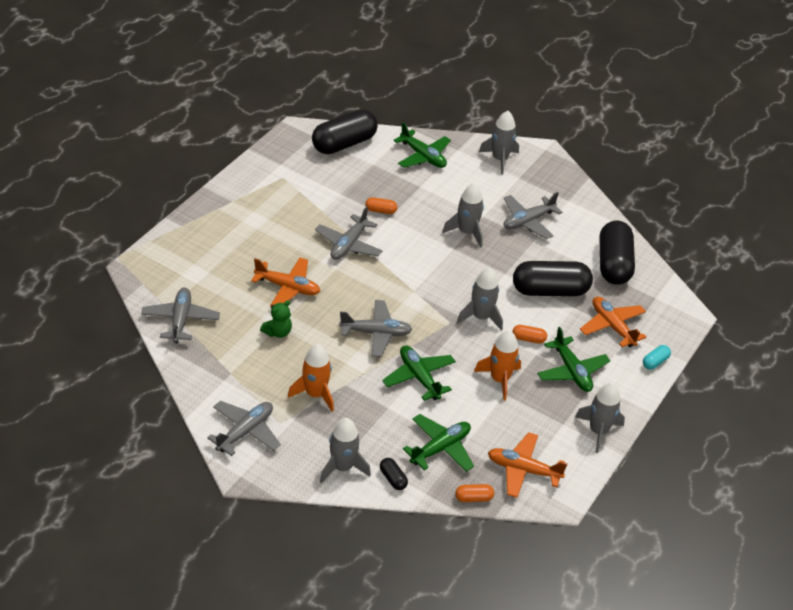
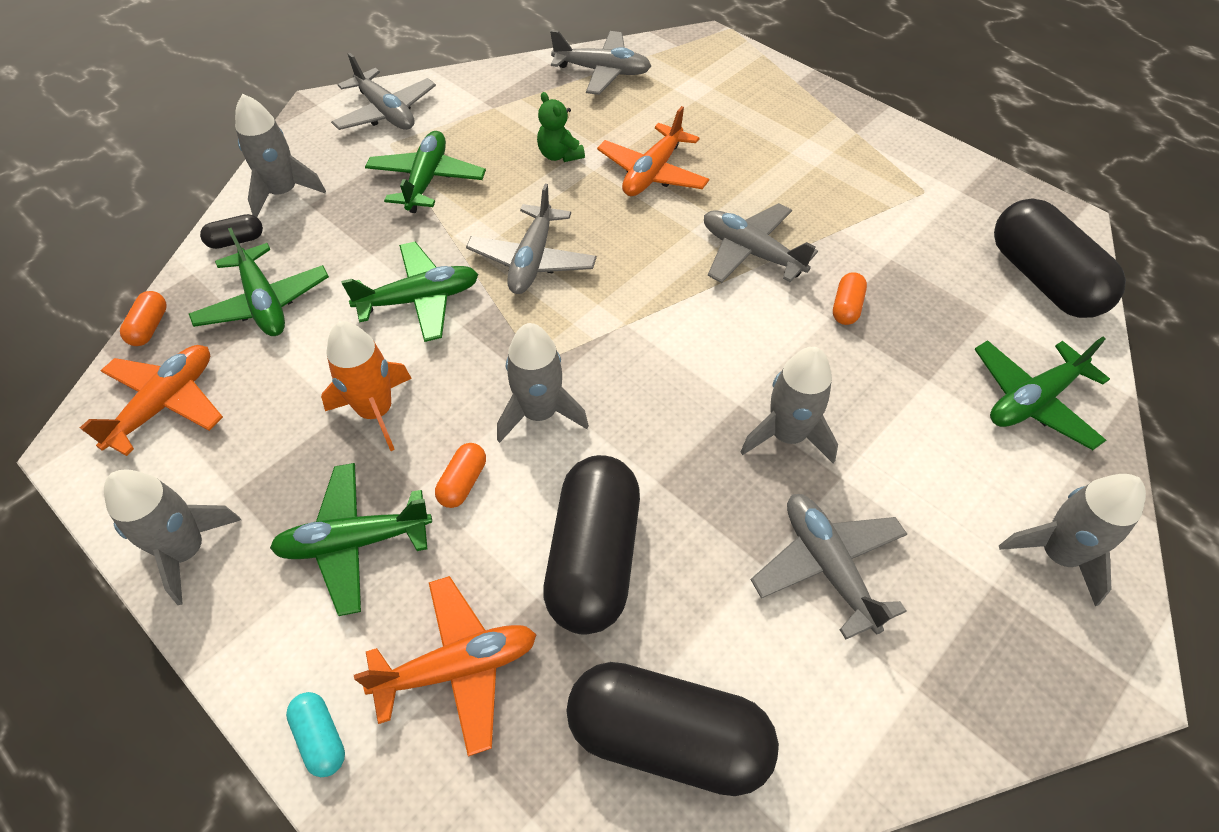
camera: 105 degrees right, 10 degrees up
(315, 394) = (427, 180): orange rocket -> green plane

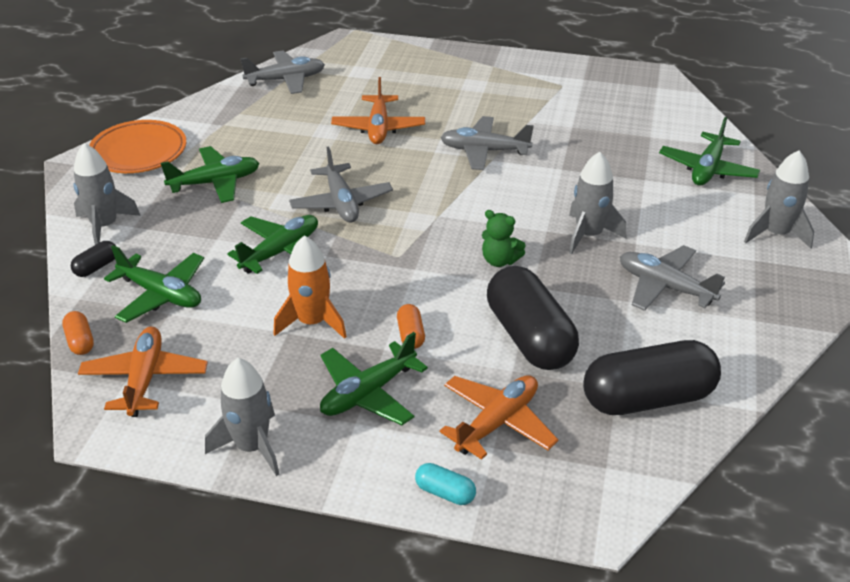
camera: 30 degrees left, 15 degrees down
(386, 112) = (138, 152): grey plane -> orange plate
(427, 180) = (215, 183): green plane -> green plane turned 90 degrees clockwise
(540, 413) = (426, 281): grey rocket -> none
(559, 155) = (302, 138): green teddy bear -> green teddy bear (499, 260)
(846, 307) = (567, 160): orange capsule -> none
(1043, 279) = (666, 109): black capsule -> none

